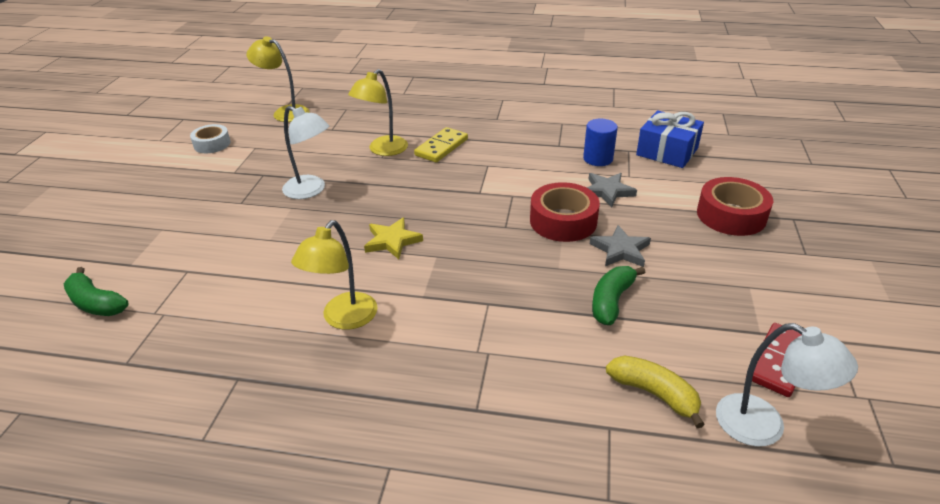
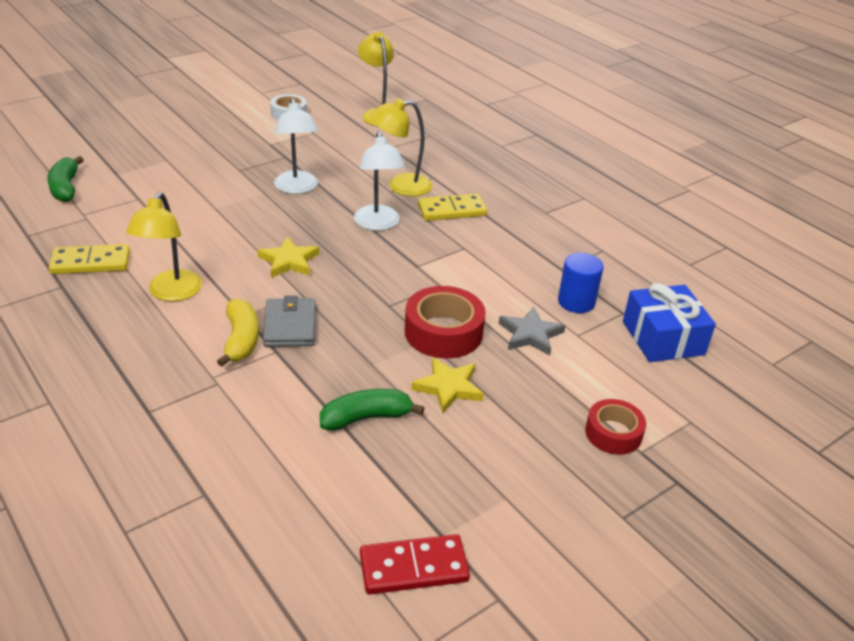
camera: 40 degrees right, 0 degrees up
(232, 343) = (91, 262): none -> yellow domino
(343, 319) = (171, 293): yellow lamp -> yellow lamp turned 60 degrees counterclockwise
(468, 281) = (290, 326): none -> grey wallet
(620, 250) = (448, 387): grey star -> yellow star
(654, 394) = (274, 501): yellow banana -> yellow banana (241, 340)
(731, 215) = (613, 433): red tape -> red tape, size x0.64
(764, 427) = (308, 593): white lamp -> white lamp (378, 224)

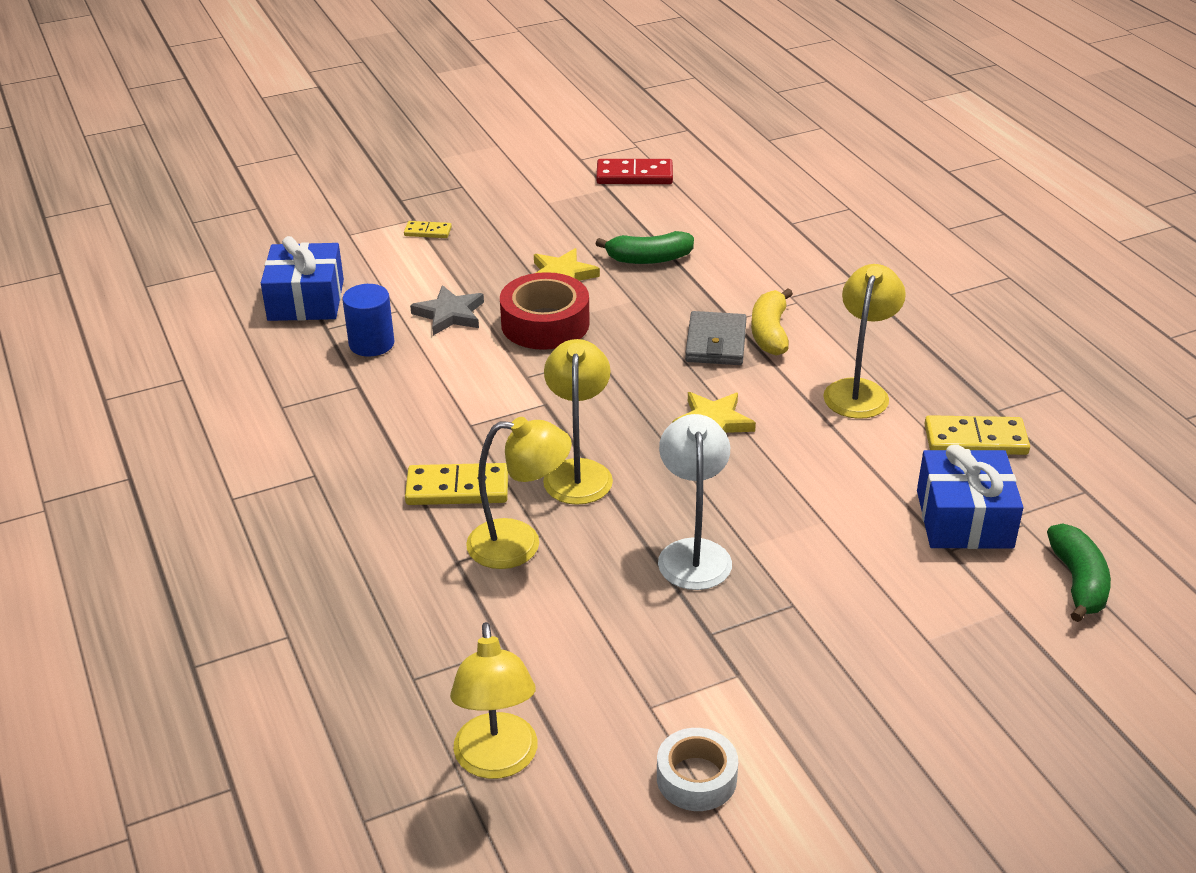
camera: 165 degrees left, 0 degrees up
(122, 214) = (964, 519): none -> blue gift
(378, 224) = (578, 472): white lamp -> yellow lamp
(613, 433) = (428, 232): red tape -> yellow domino

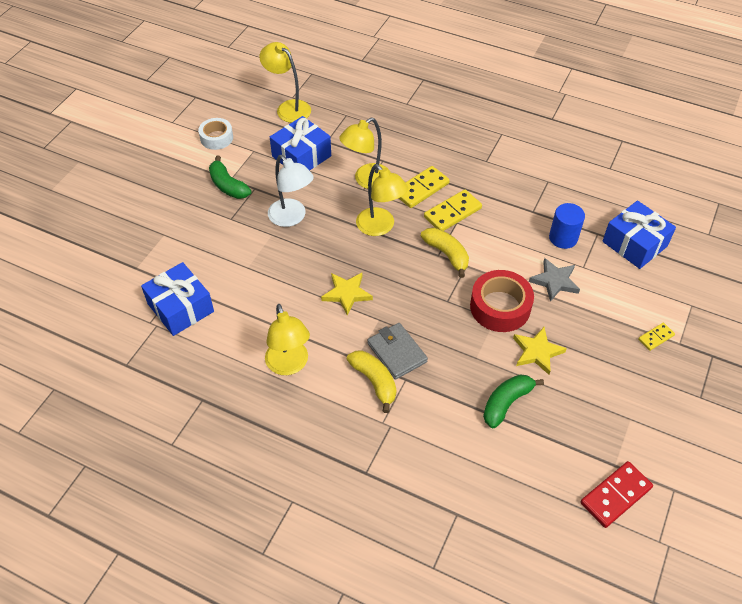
camera: 140 degrees right, 15 degrees up
(533, 398) = (447, 254): none -> yellow banana
(576, 644) = (301, 156): none -> blue gift
(975, 440) = (202, 366): yellow domino -> yellow domino (452, 212)
(1078, 582) = (108, 302): green banana -> green banana (228, 186)

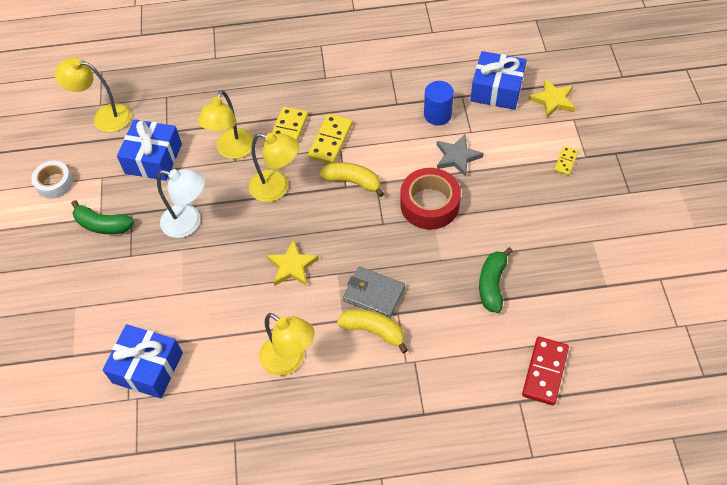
camera: 30 degrees left, 5 degrees up
(537, 352) = (485, 226): yellow star -> yellow star (553, 100)
(615, 495) = (624, 310): red domino -> red domino (545, 372)

